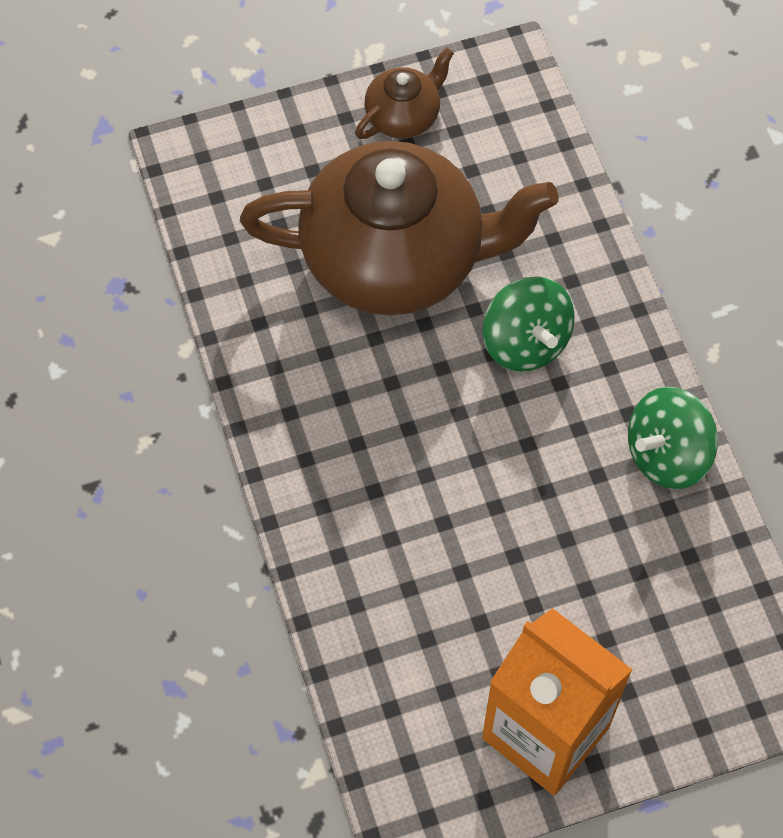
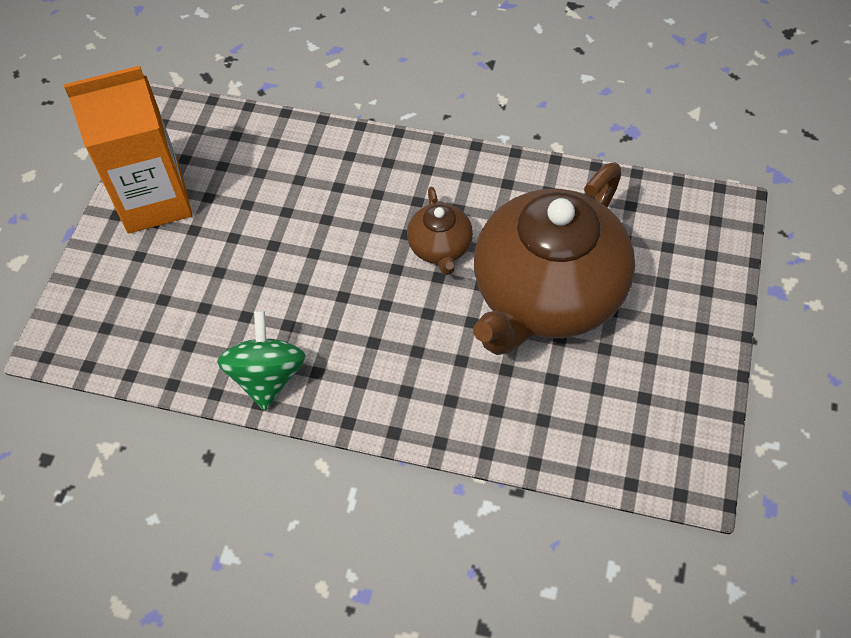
camera: 125 degrees right, 5 degrees down
(403, 116) = (680, 368): brown teapot -> brown teapot (440, 247)
(525, 342) = (420, 339): green spinning top -> none

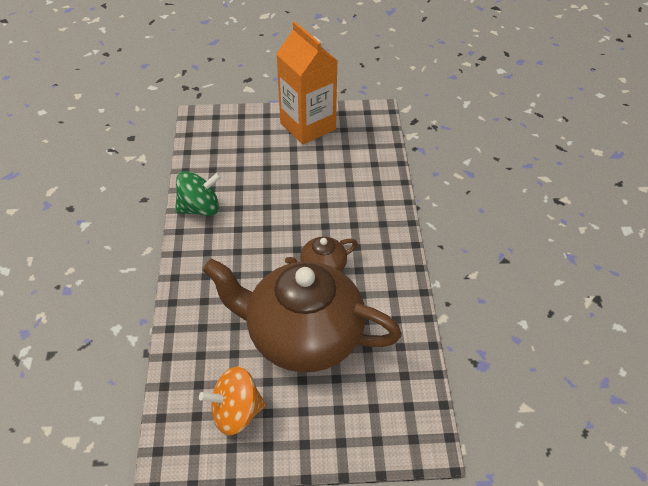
camera: 70 degrees right, 10 degrees down
(644, 393) = (236, 413): none -> orange spinning top

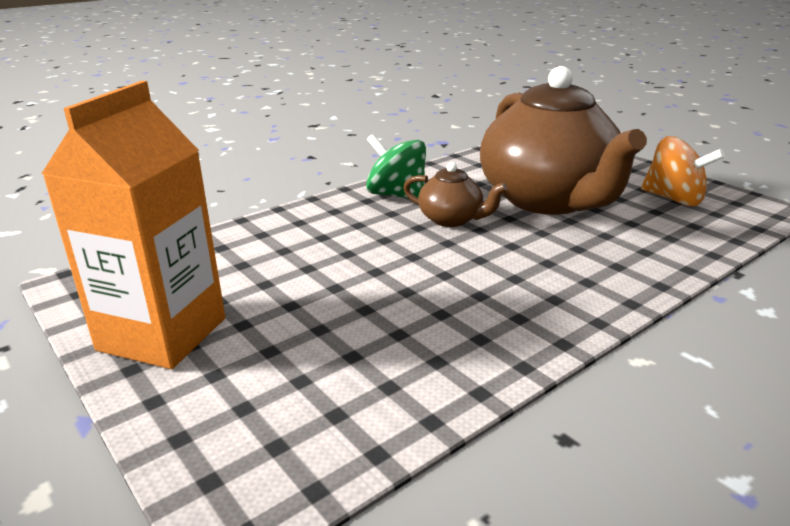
camera: 125 degrees left, 20 degrees down
(200, 208) = (494, 348): green spinning top -> green spinning top (397, 195)

